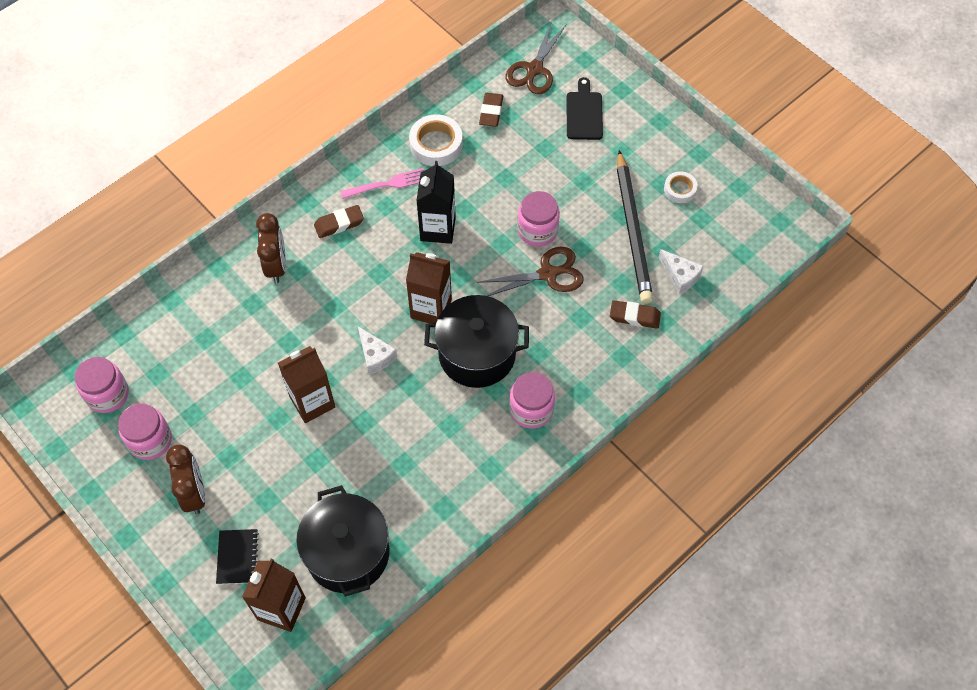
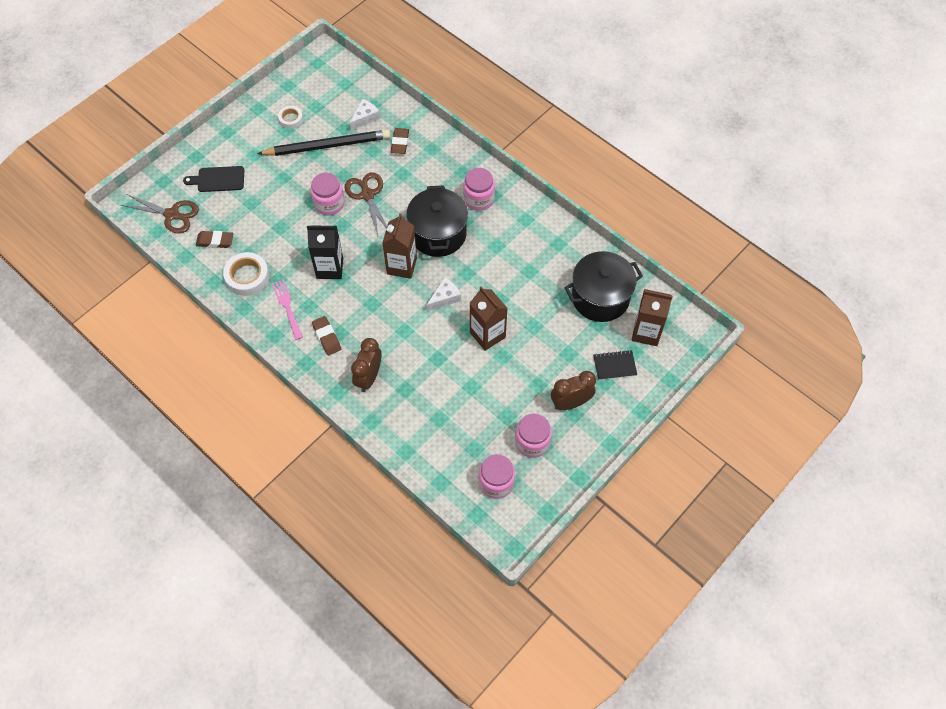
camera: 95 degrees left, 0 degrees up
(276, 266) = (368, 377): brown clock -> brown clock turned 60 degrees counterclockwise

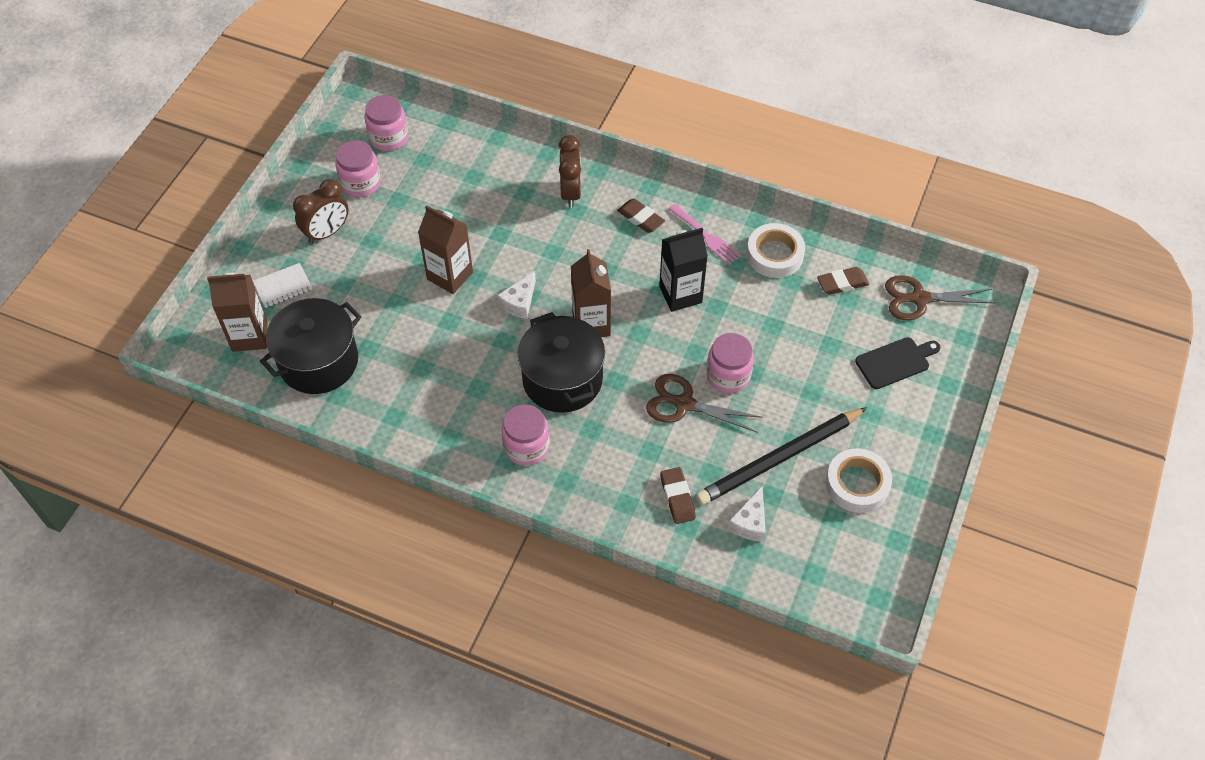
camera: 160 degrees right, 5 degrees down
(291, 119) = (857, 484): white tape -> white tape, size x1.67
(367, 195) = (683, 404): brown scissors -> brown scissors turned 150 degrees clockwise
(614, 366) = (283, 286): black notebook -> white notebook

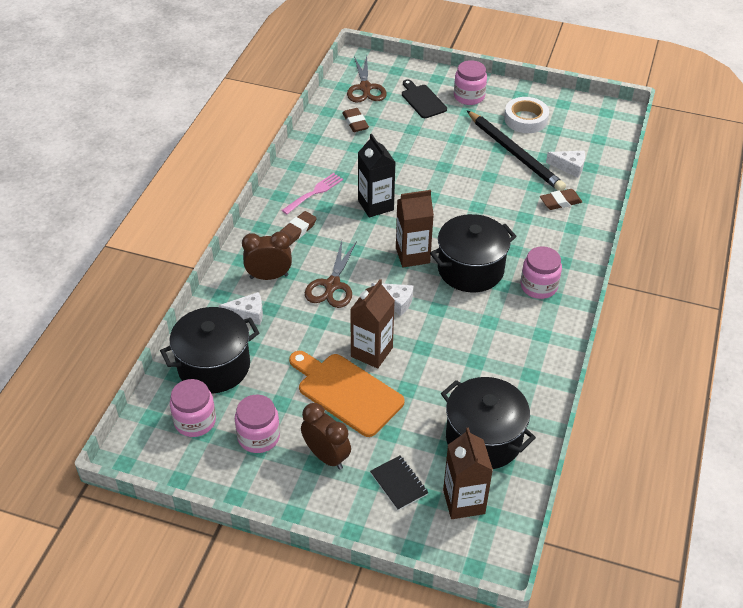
camera: 95 degrees left, 10 degrees down
(283, 286) = (399, 483): white notebook -> black notebook
(400, 252) = (346, 392): none -> orange cutting board
(453, 150) = (214, 366): none -> black pot
(518, 175) = (247, 314): none -> white cheese
(683, 404) = (479, 201): brown scissors -> brown scissors (332, 285)
(728, 375) = (449, 179): pink jar -> pink jar (469, 96)
(774, 255) = (331, 156): white tape -> none

